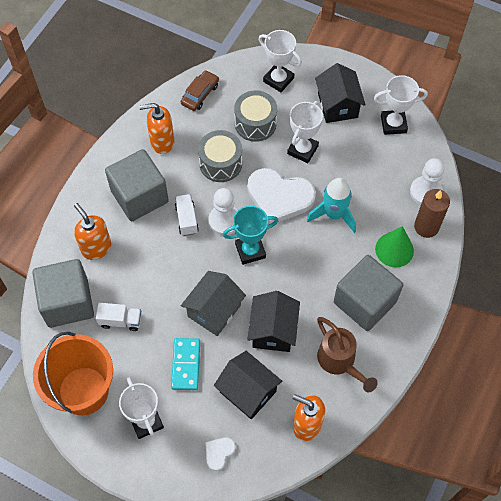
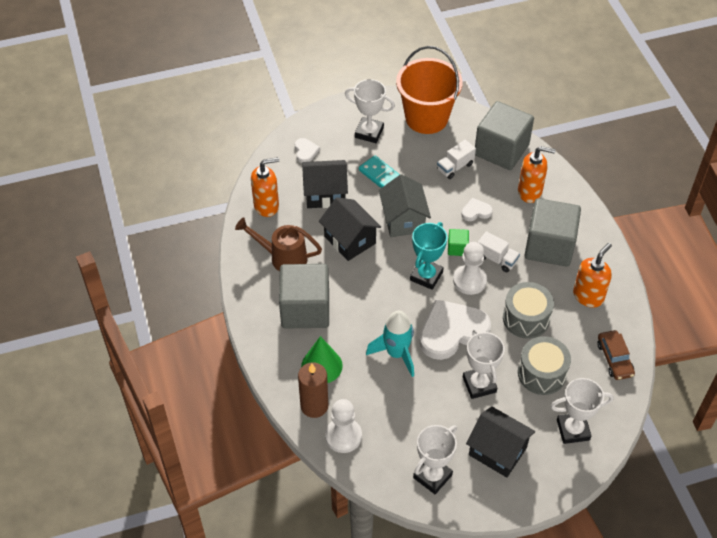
camera: 135 degrees right, 10 degrees down
(154, 268) = (476, 211): none -> white heart
(203, 252) = (457, 248): none -> green cube

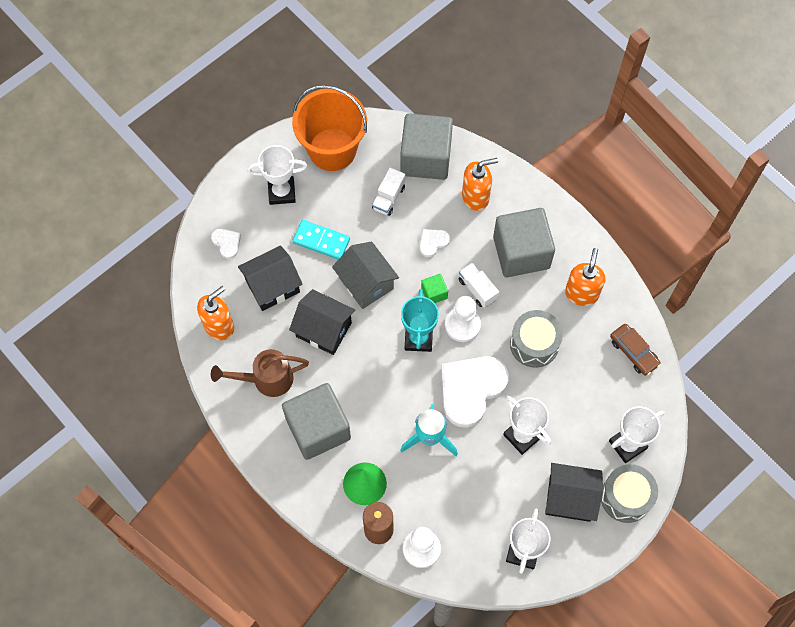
camera: 25 degrees left, 15 degrees up
(496, 259) = (477, 289): white truck -> white truck turned 135 degrees counterclockwise
(541, 373) = (574, 398): grey drum -> grey drum (626, 497)

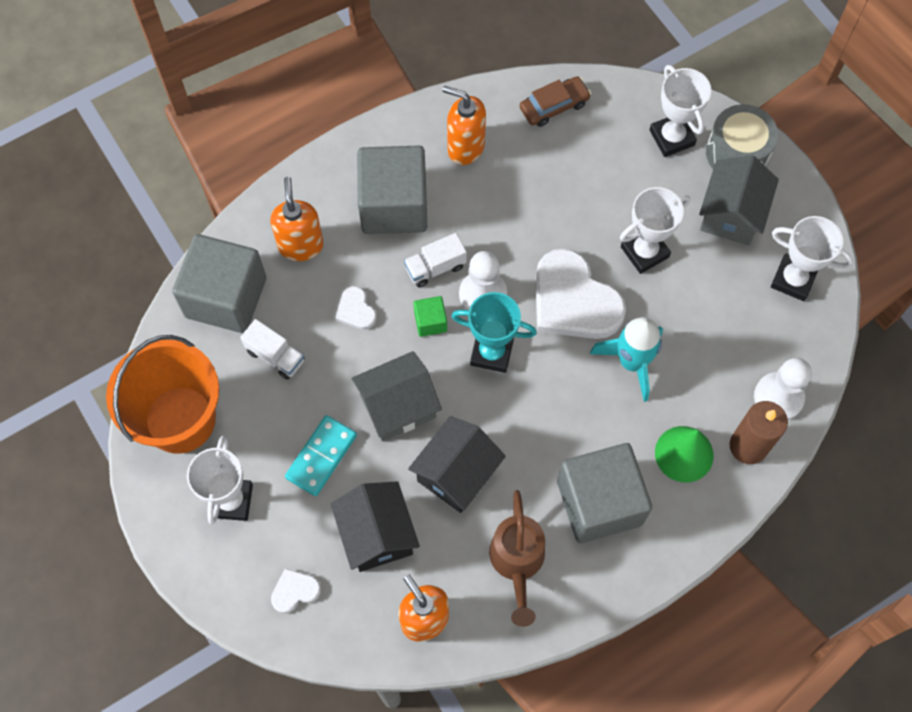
camera: 80 degrees left, 0 degrees up
(534, 344) = (524, 215): grey drum -> none
(569, 498) = (731, 214): black house -> grey house

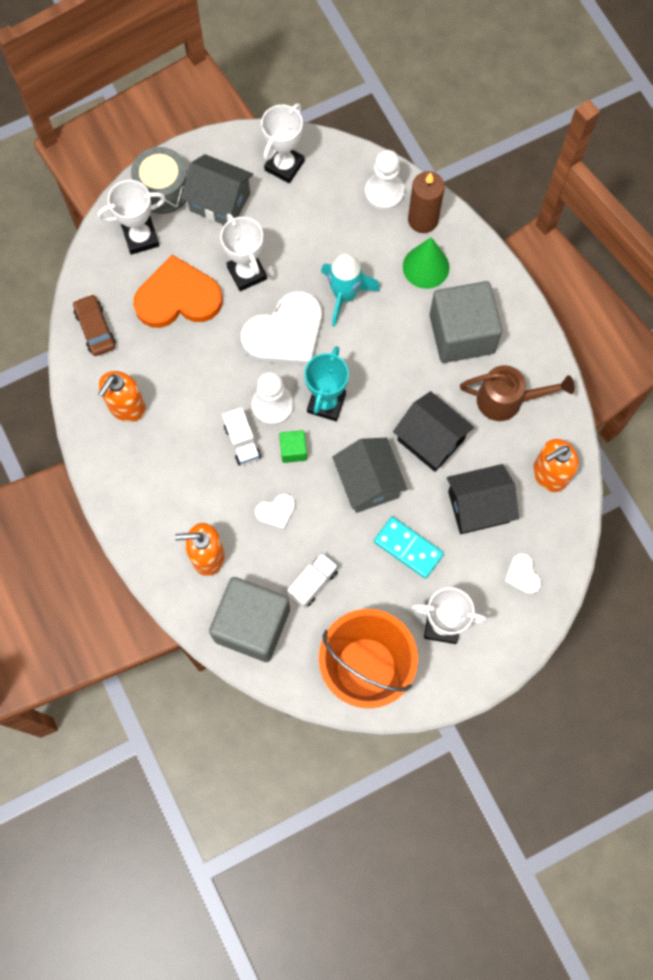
camera: 85 degrees left, 5 degrees up
(394, 205) = (177, 473): grey cube -> none
(603, 183) = (178, 297): none -> orange heart

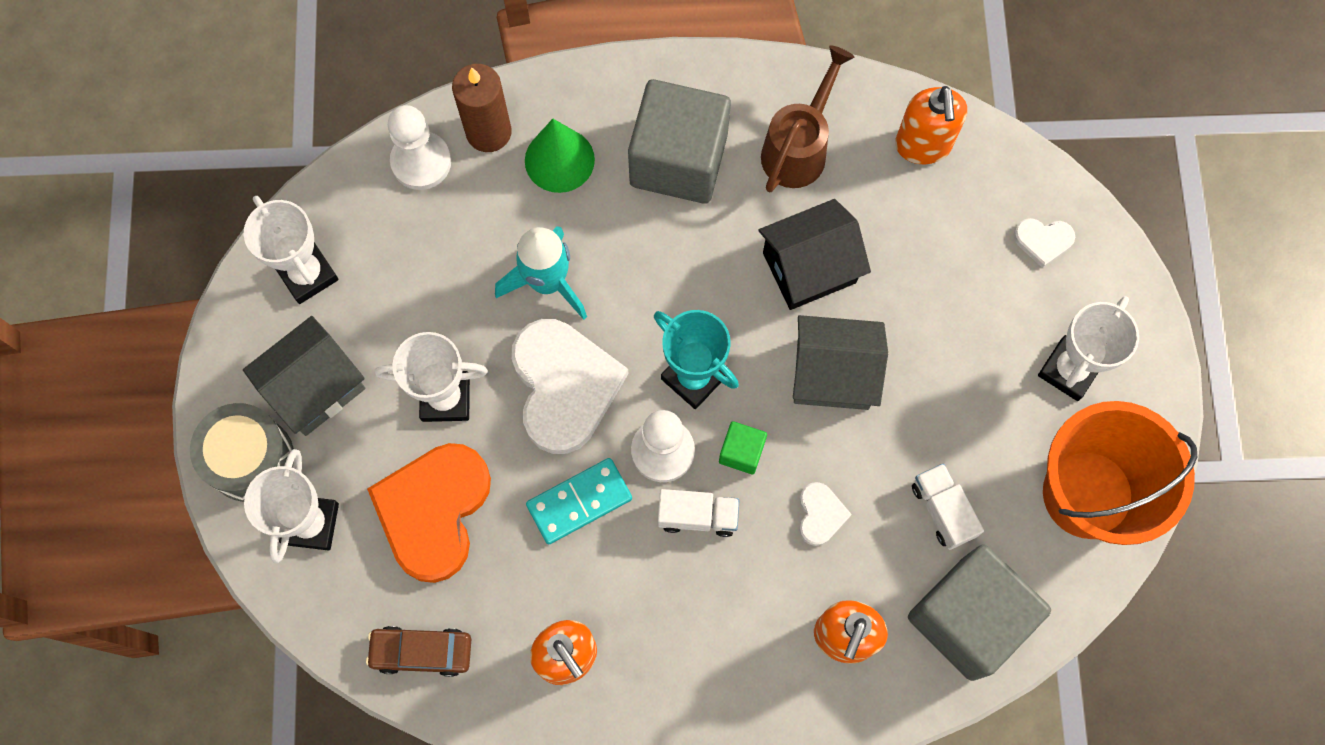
camera: 65 degrees left, 0 degrees up
(408, 548) = (947, 365): turquoise domino -> turquoise domino (579, 502)
(478, 507) = (928, 251): black house -> none

